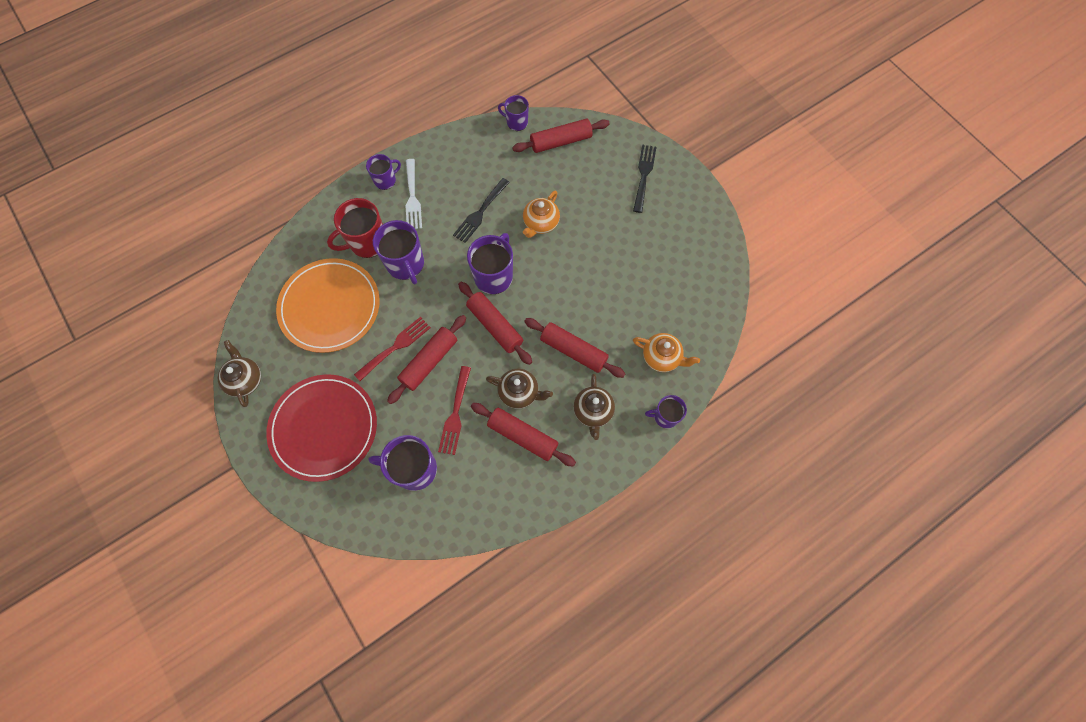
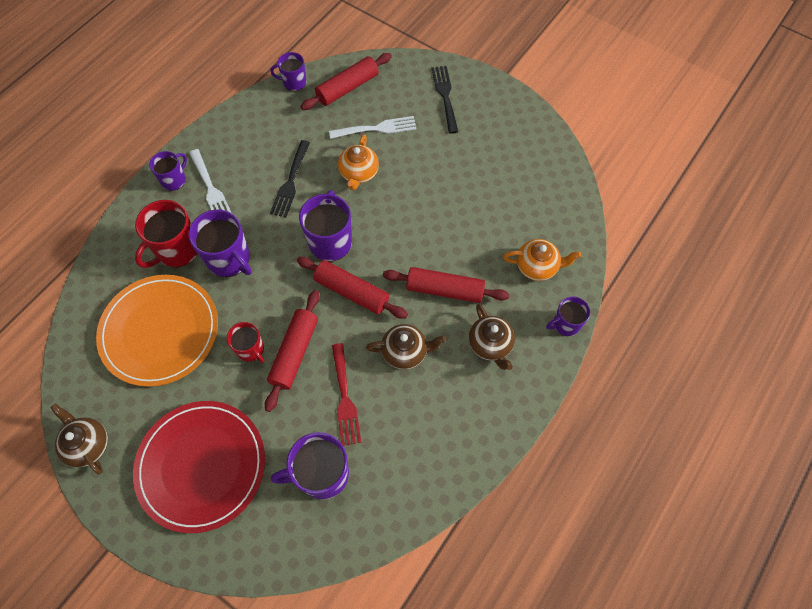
camera: 20 degrees left, 5 degrees down
(395, 347) = (251, 349): red fork -> red mug
(522, 436) = (427, 396): red rolling pin -> none
(572, 187) = (377, 128): none -> white fork

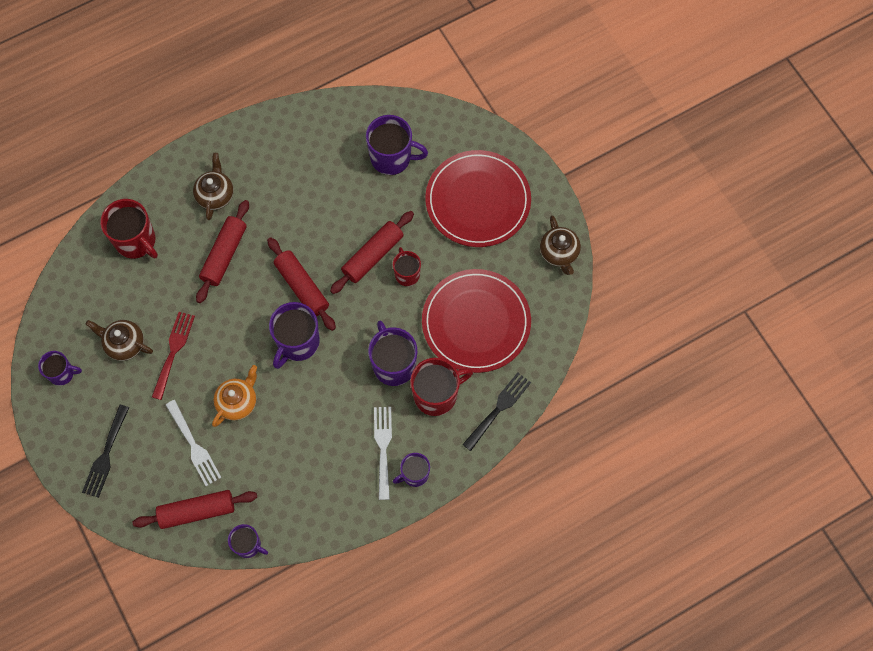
camera: 155 degrees left, 5 degrees up
(160, 331) = (476, 322): orange plate -> red plate
(290, 182) = (305, 421): black fork -> black fork (498, 408)
(345, 398) = (349, 203): red fork -> red fork (173, 351)
(377, 128) = (194, 446): white fork -> white fork turned 135 degrees counterclockwise
(405, 352) = (285, 218): brown teapot -> brown teapot (124, 344)
(445, 290) = (224, 255): red rolling pin -> red rolling pin turned 75 degrees clockwise
(537, 266) = (136, 241): orange teapot -> red mug
(565, 324) = (146, 185): purple mug -> purple mug (62, 373)

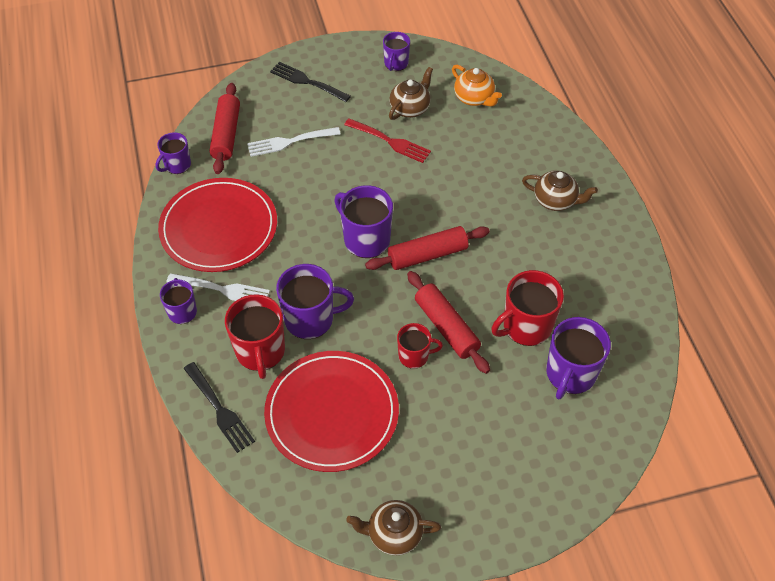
camera: 105 degrees right, 15 degrees down
(136, 241) = (517, 131): red mug -> red mug (526, 326)
(224, 255) = (483, 196): red rolling pin -> none
(237, 402) = (320, 181): orange teapot -> orange teapot (474, 98)
(478, 201) = (491, 455): red plate -> red plate (219, 228)

